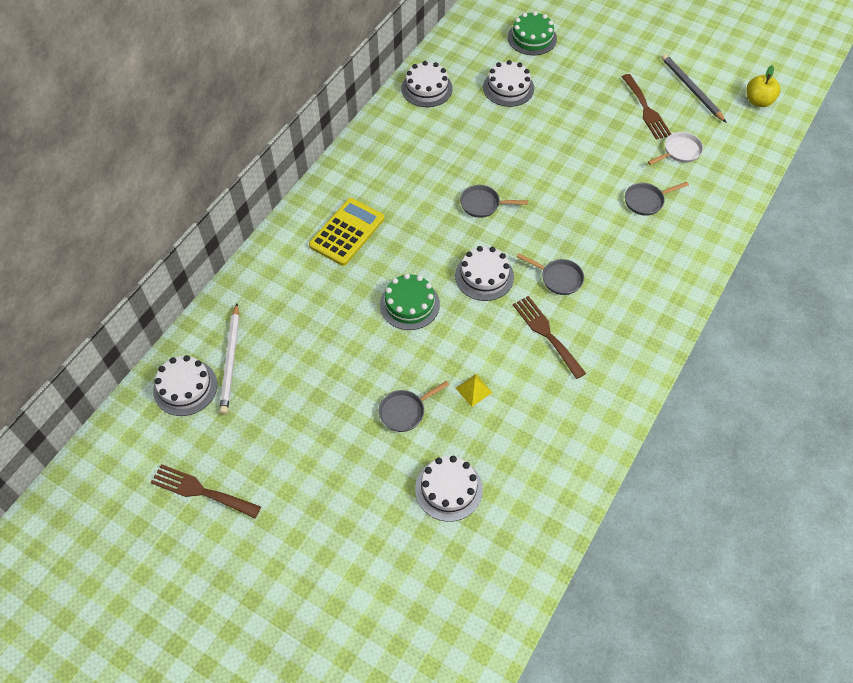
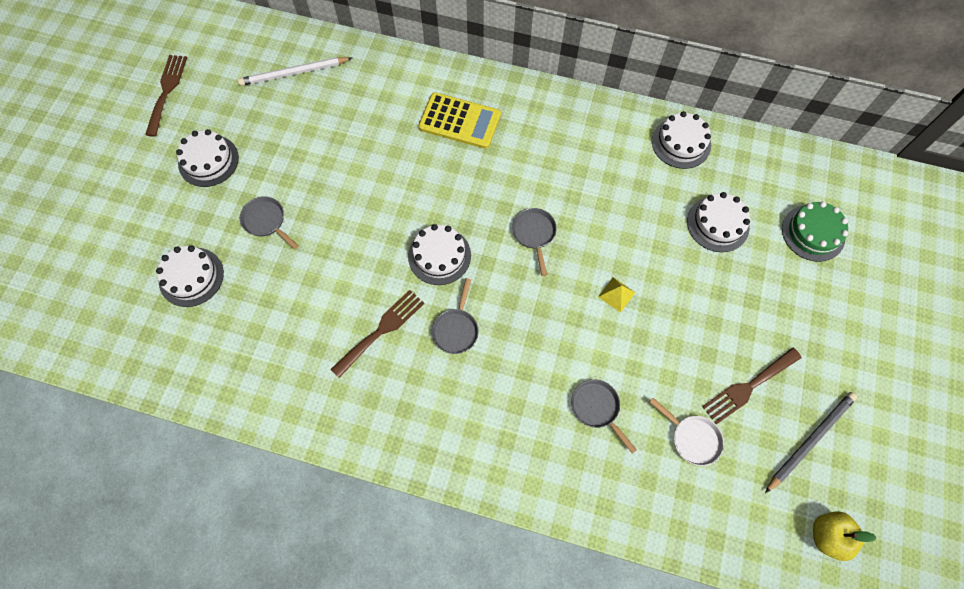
camera: 75 degrees right, 10 degrees up
(185, 387) = (261, 50): white cake -> white cake (208, 160)
(409, 304) = (387, 196): green cake -> none
(473, 390) = (300, 275): yellow pyramid -> yellow pyramid (616, 294)

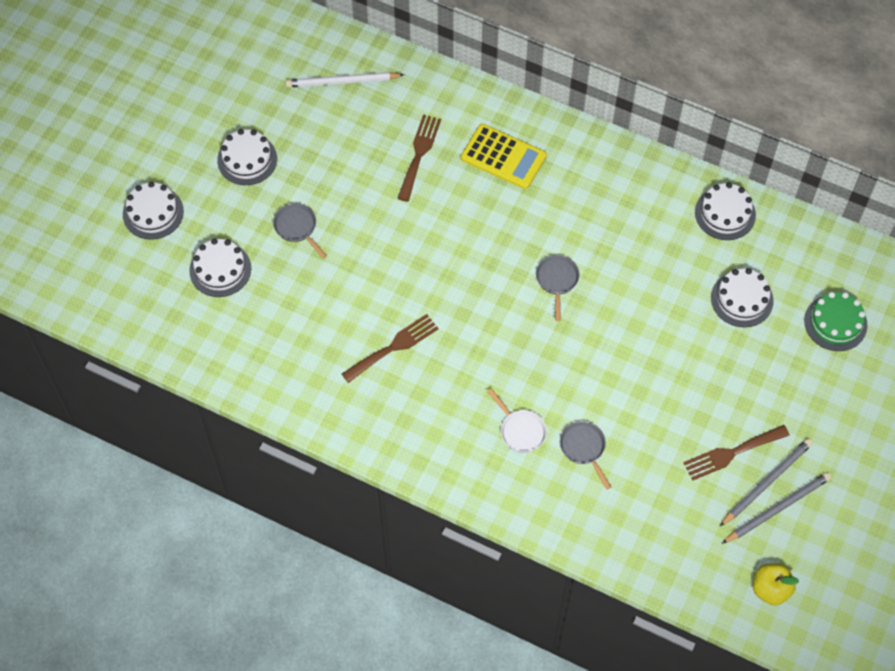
camera: 10 degrees right, 5 degrees down
(167, 91) = (212, 81): brown fork -> brown fork (419, 154)
(439, 255) = (460, 287): white cake -> white cake (153, 212)
(456, 329) = (464, 357): grey pan -> none
(616, 294) = (625, 350): yellow pyramid -> none
(692, 438) = (667, 488): white pan -> white pan (520, 430)
(791, 413) = (766, 482): none -> grey pencil

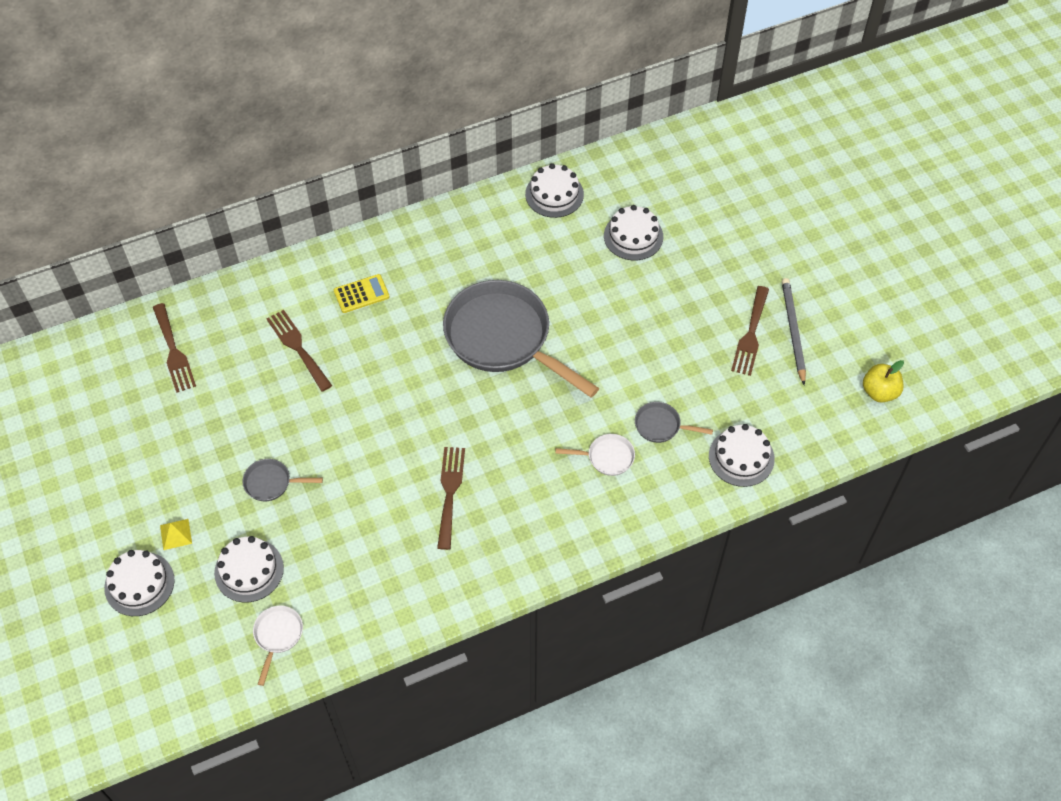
camera: 50 degrees left, 5 degrees down
(188, 327) = (278, 636): none -> white pan
(207, 203) = (175, 534): none -> yellow pyramid
(247, 159) = (168, 473): white cake -> white cake (741, 457)
(342, 81) = (174, 352): white pencil -> brown fork
(503, 157) = (361, 294): yellow calculator -> yellow calculator, size x0.64
(557, 280) = (503, 338): grey pan -> grey pan, size x2.40
(777, 508) = (819, 340): grey pencil -> none
(835, 323) = (705, 196): green cake -> none

